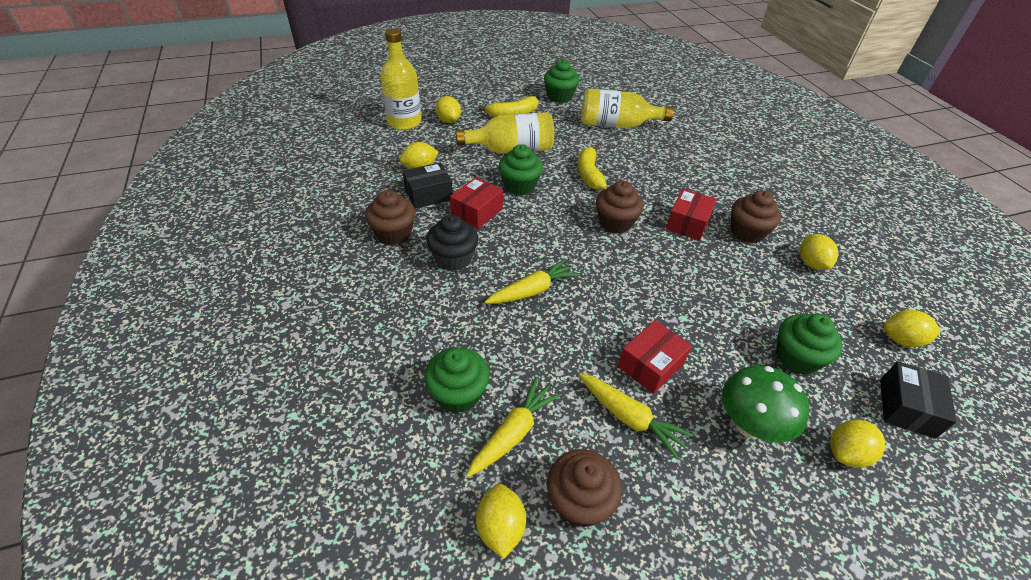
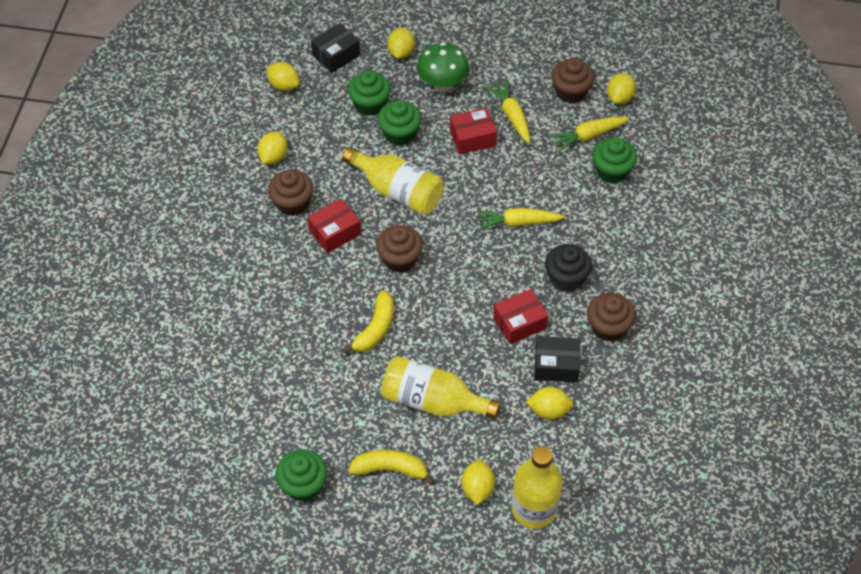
camera: 150 degrees left, 10 degrees up
(519, 186) = (458, 341): green cupcake -> green cupcake (399, 133)
(616, 125) = (279, 395): yellow bottle -> yellow bottle (398, 191)
(846, 453) = (401, 52): yellow lemon -> yellow lemon turned 75 degrees counterclockwise

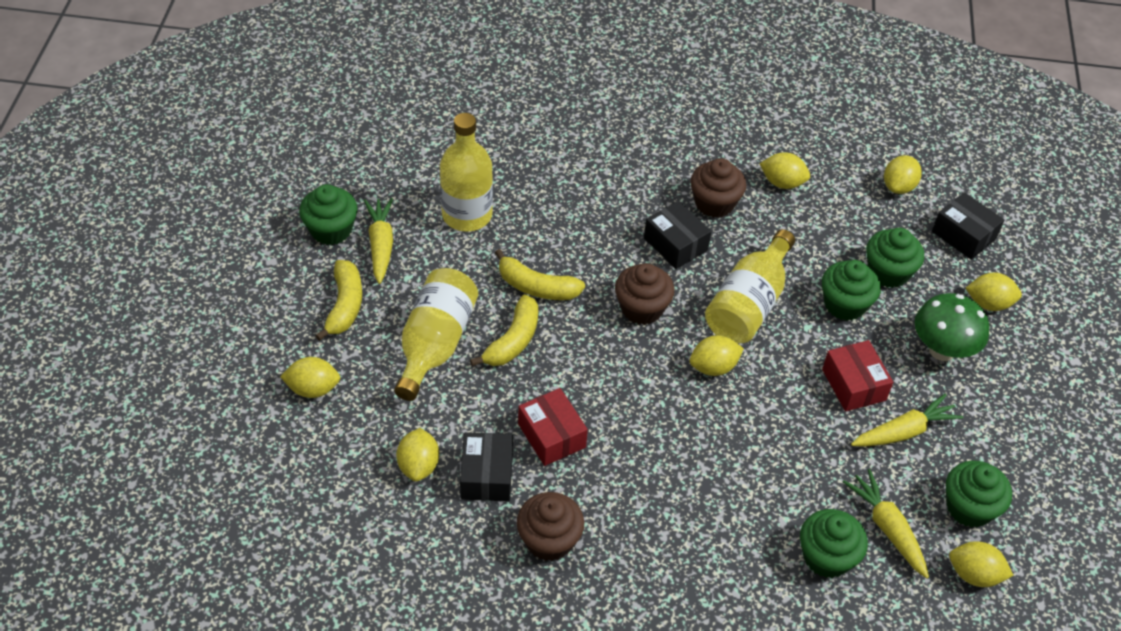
camera: 85 degrees right, 5 degrees down
(335, 232) = (675, 244): red box -> black box
(430, 346) = (513, 340): none -> yellow banana
(456, 218) = (713, 367): none -> yellow lemon
(517, 223) = (715, 436): yellow carrot -> yellow carrot (381, 245)
(534, 508) = (281, 446): yellow bottle -> yellow bottle (467, 215)
(566, 278) = (627, 491): black cupcake -> none
(570, 92) = (969, 507): brown cupcake -> green cupcake

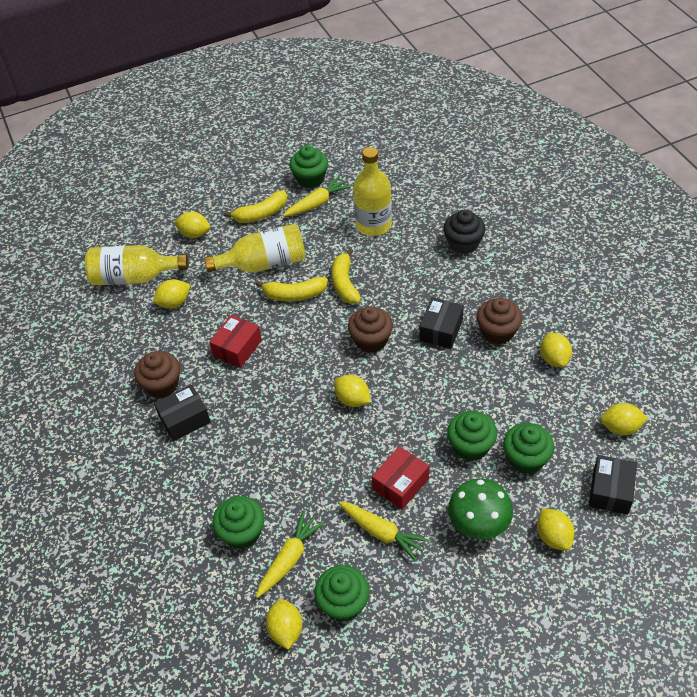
camera: 65 degrees right, 0 degrees up
(313, 389) = (194, 234): yellow lemon -> yellow lemon turned 45 degrees counterclockwise
(486, 475) = (188, 334): black box -> black box (184, 419)
(568, 160) = (463, 244): none -> black cupcake
(748, 304) = (422, 392): yellow bottle -> yellow bottle (134, 277)

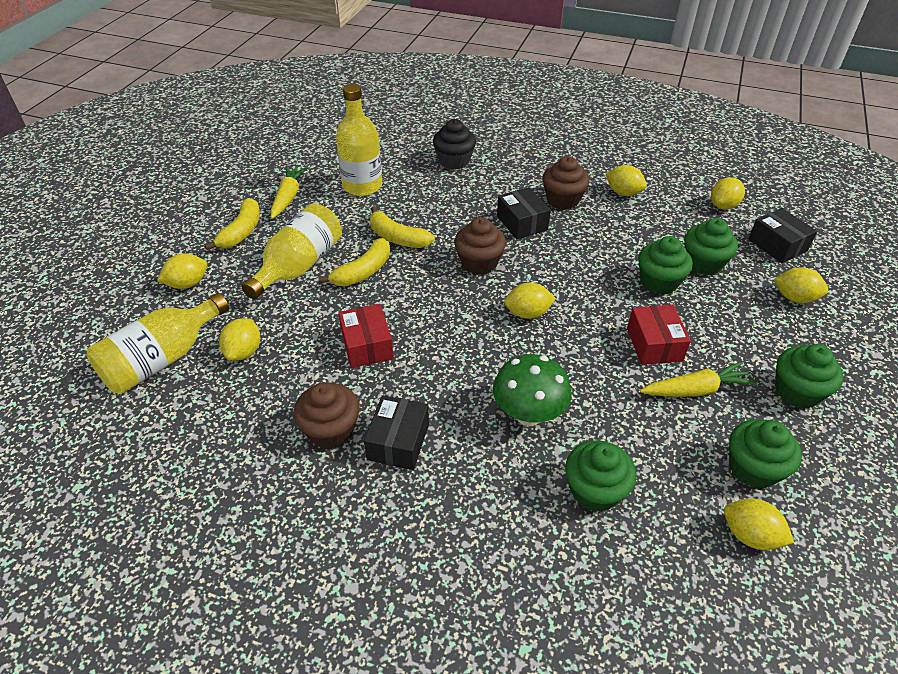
camera: 50 degrees left, 5 degrees down
(290, 558) = (663, 473): yellow carrot -> none
(310, 179) = (256, 184): green cupcake -> green cupcake (797, 391)
(478, 525) = (744, 328): green mushroom -> green mushroom (528, 414)

